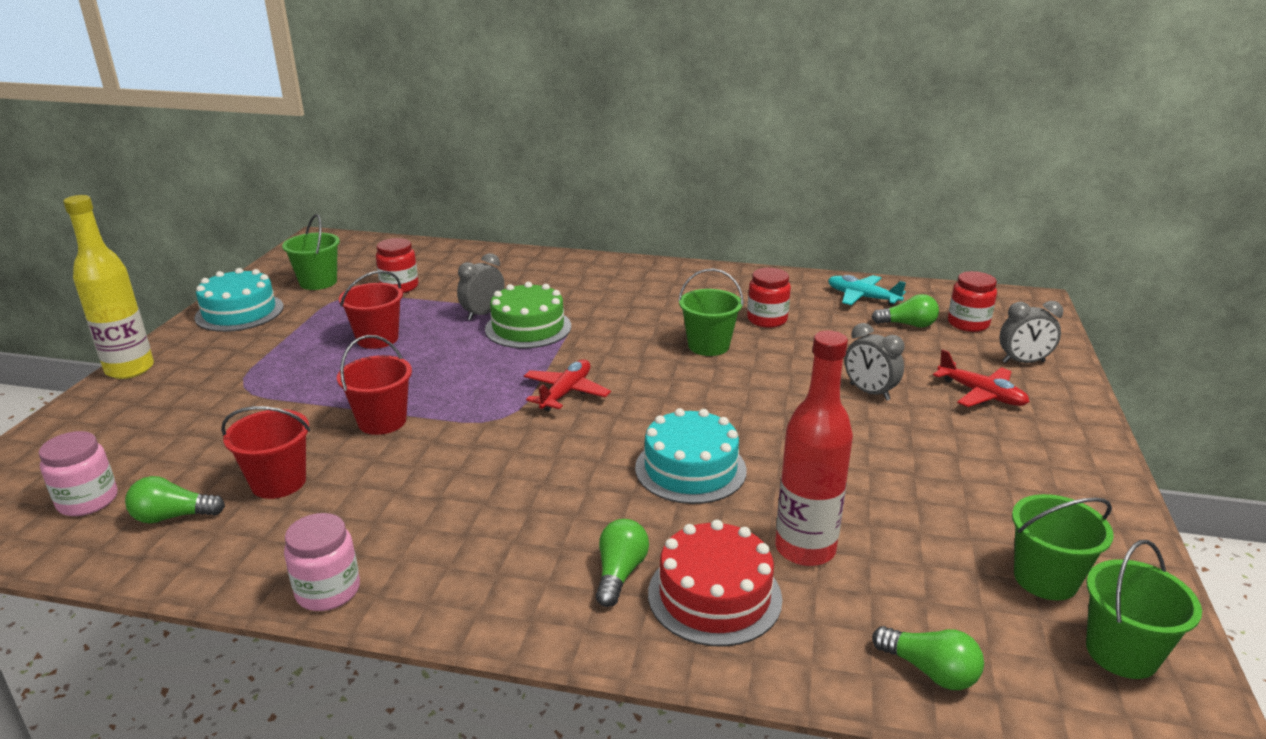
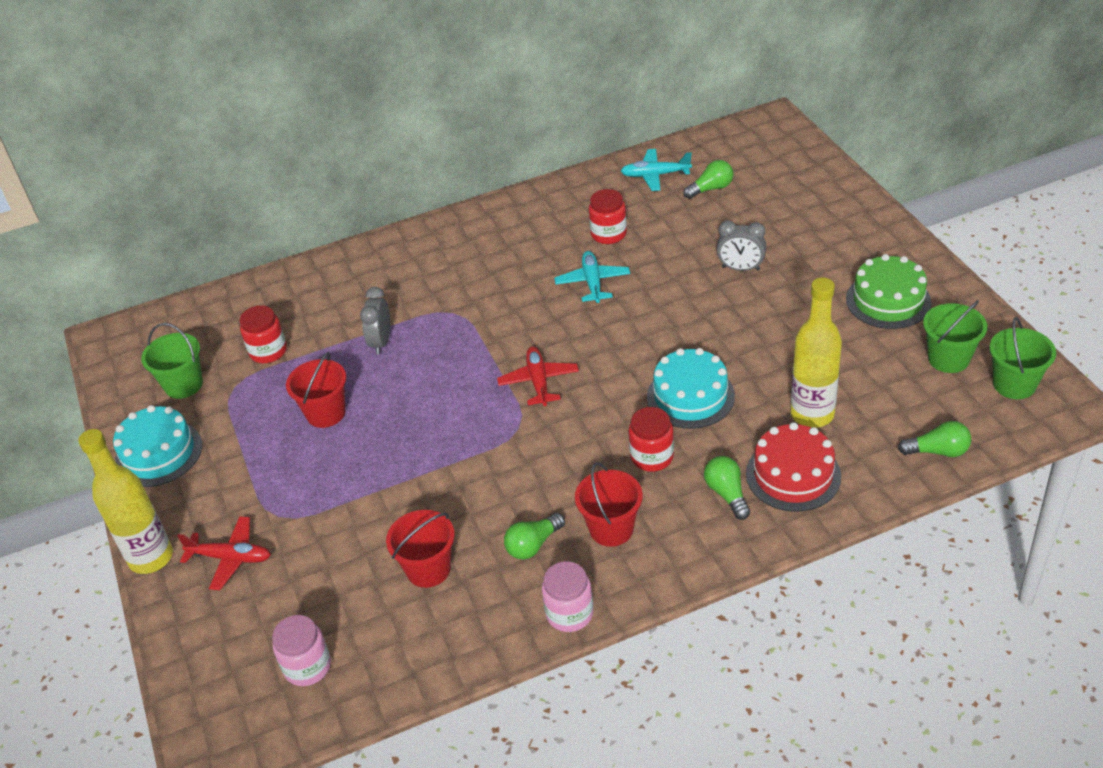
camera: 30 degrees left, 15 degrees up
(173, 516) = (390, 637): green light bulb -> green light bulb (533, 545)
(382, 421) = (435, 481): red bucket -> red bucket (611, 529)
(528, 327) = (436, 336): green cake -> green cake (888, 300)
(708, 346) = (593, 282): green bucket -> turquoise plane
(805, 549) = (812, 414): red bottle -> yellow bottle
(968, 324) = (749, 167): red jar -> red jar (652, 457)
(981, 394) = (810, 233): red plane -> red plane (230, 558)
(1023, 362) = (813, 188): grey clock -> none

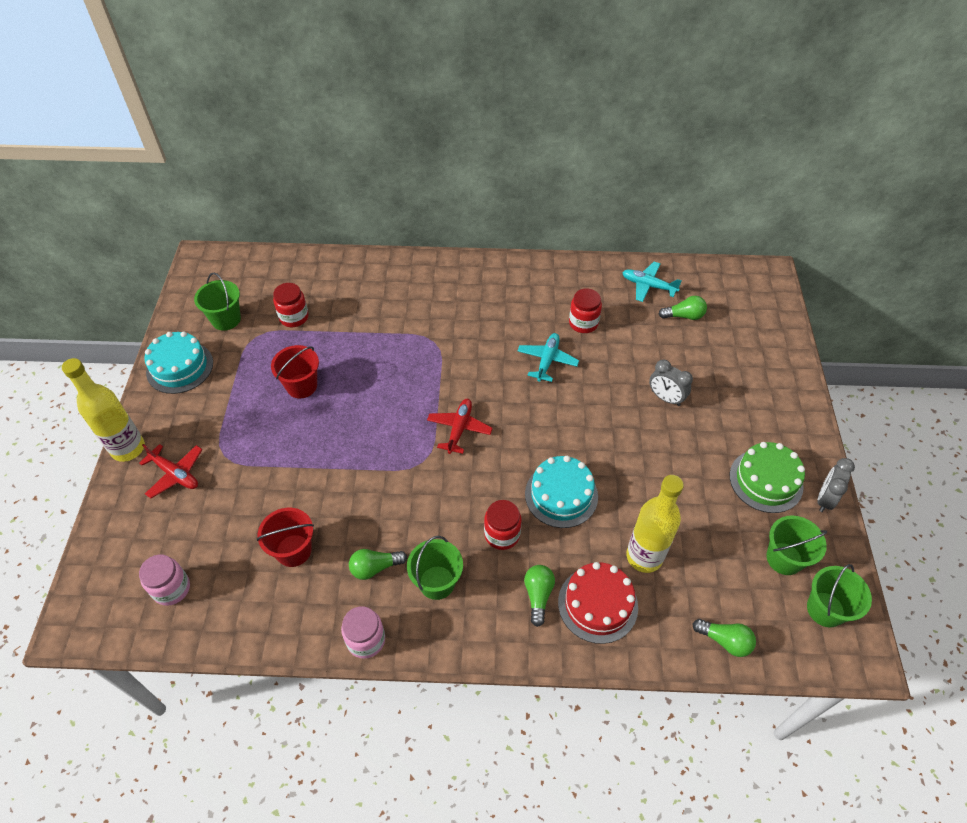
camera: 20 degrees right, 10 degrees up
(381, 342) = (371, 344): grey clock -> grey clock (824, 499)
(611, 529) = (437, 582): red bucket -> green bucket

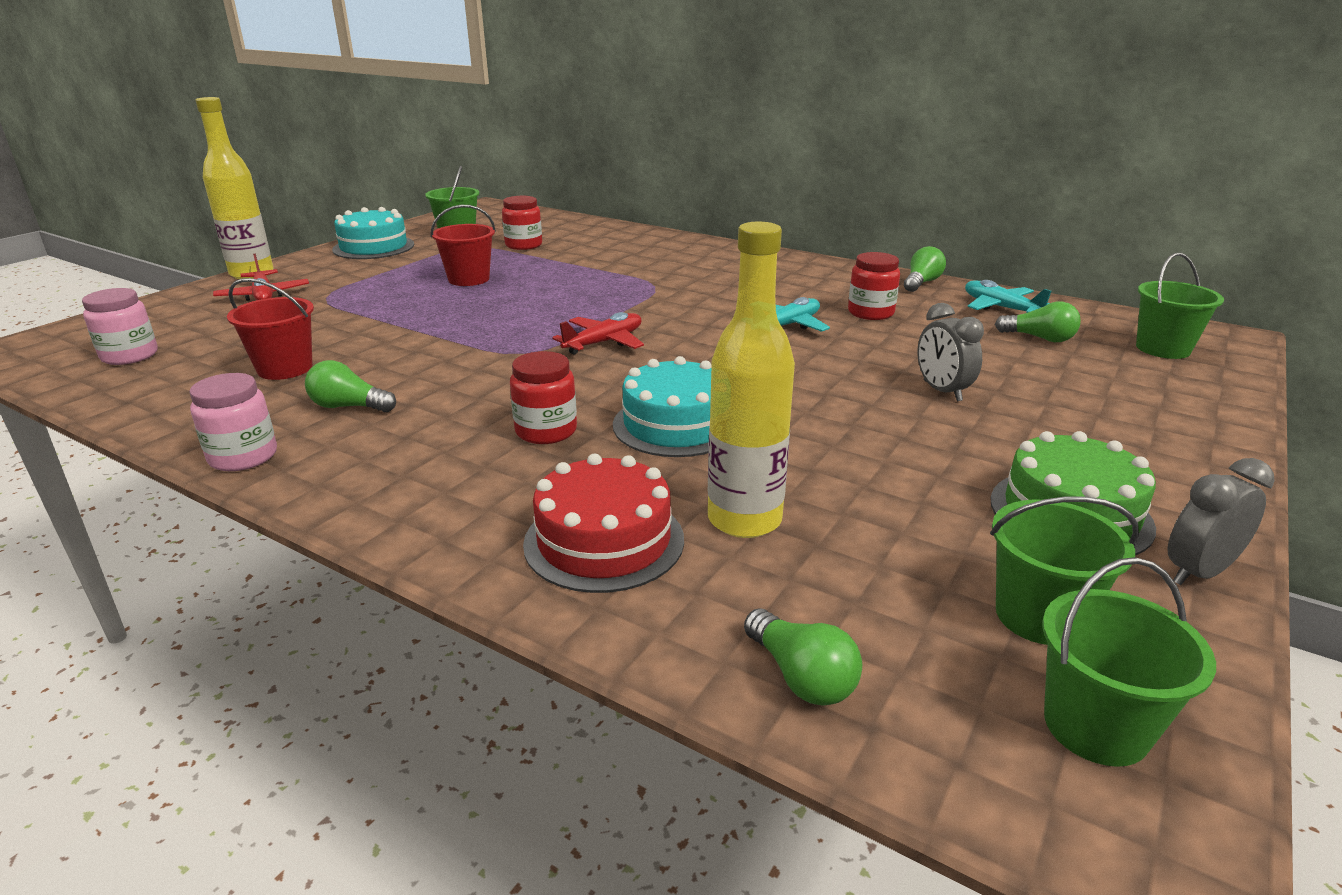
camera: 30 degrees right, 25 degrees down
(437, 582) = (402, 441): green bucket -> green bucket (1162, 349)
(538, 595) = (522, 499): green light bulb -> green light bulb (921, 283)

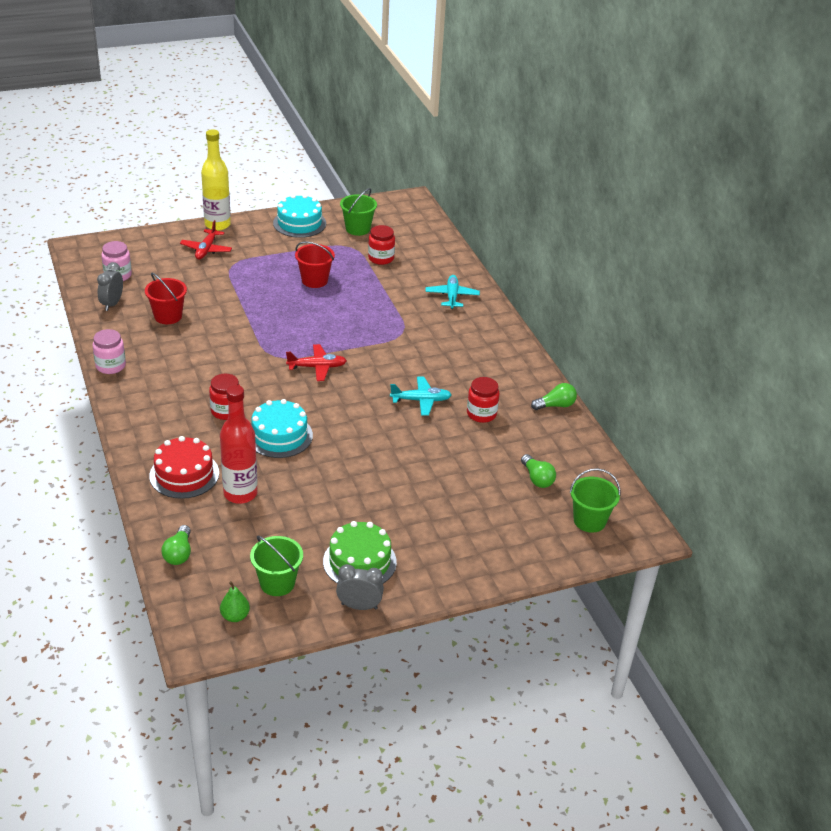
camera: 35 degrees right, 10 degrees up
(349, 407) = (170, 356): green light bulb -> none
(744, 520) = (240, 494): yellow bottle -> red bottle
(942, 391) = (421, 481): grey clock -> grey clock (112, 304)
(1001, 308) = (562, 448): turquoise plane -> turquoise plane (452, 296)
(1095, 726) = (235, 616): green bucket -> green pear

